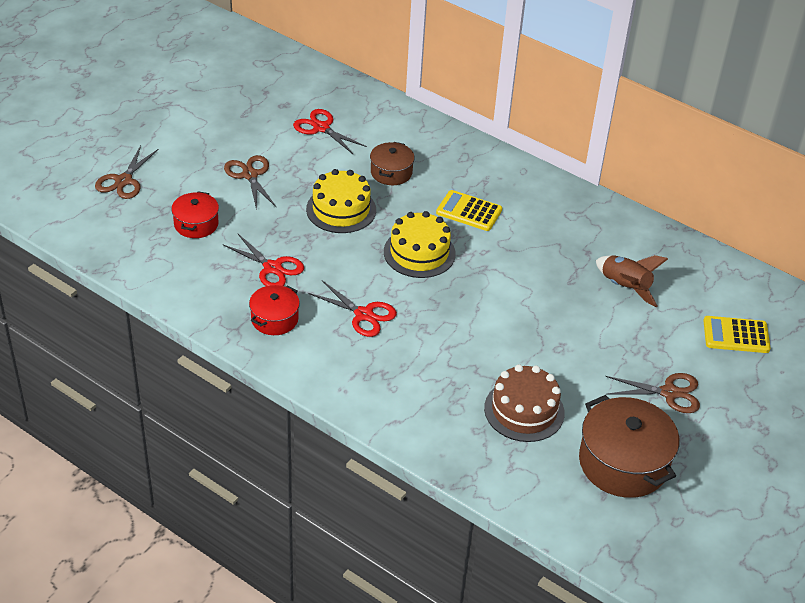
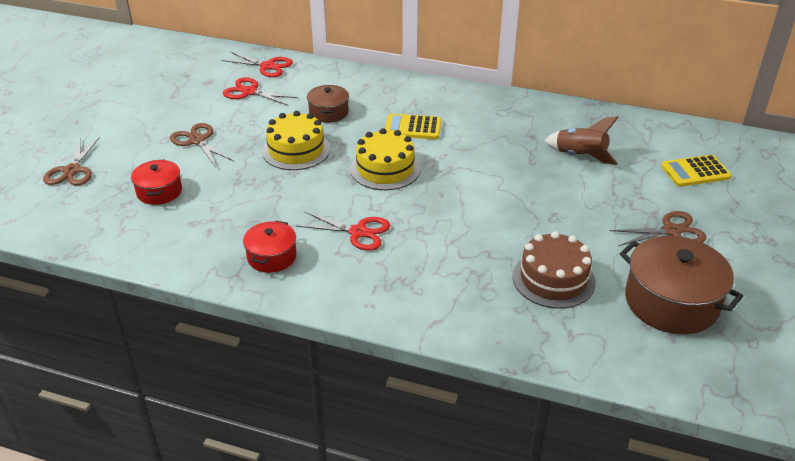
camera: 15 degrees left, 5 degrees down
(272, 268) = (250, 212): red scissors -> red scissors (267, 66)

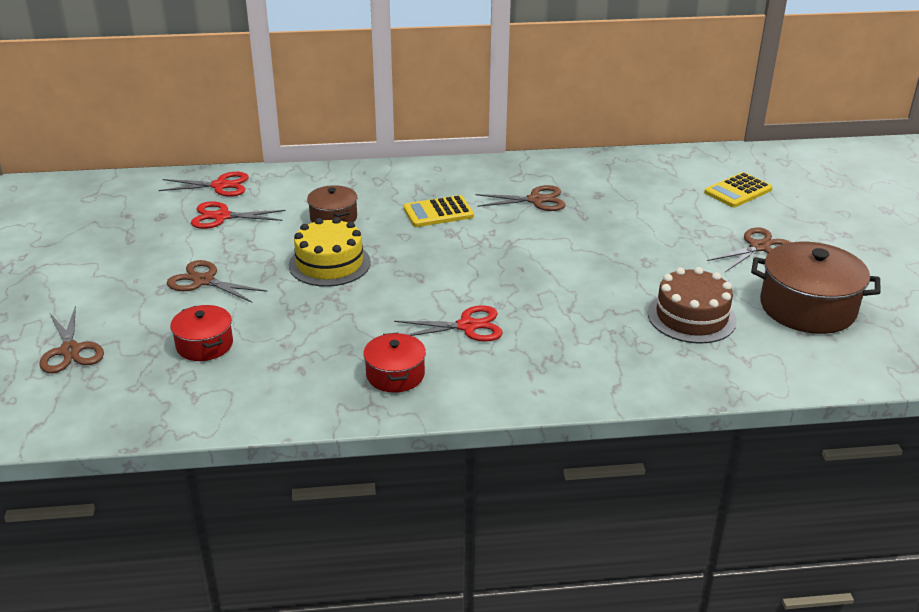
camera: 25 degrees left, 5 degrees down
(385, 169) = (443, 259): yellow cake -> none
(502, 136) = (536, 200): none -> brown scissors
(580, 156) = (625, 201): brown rocket -> none

